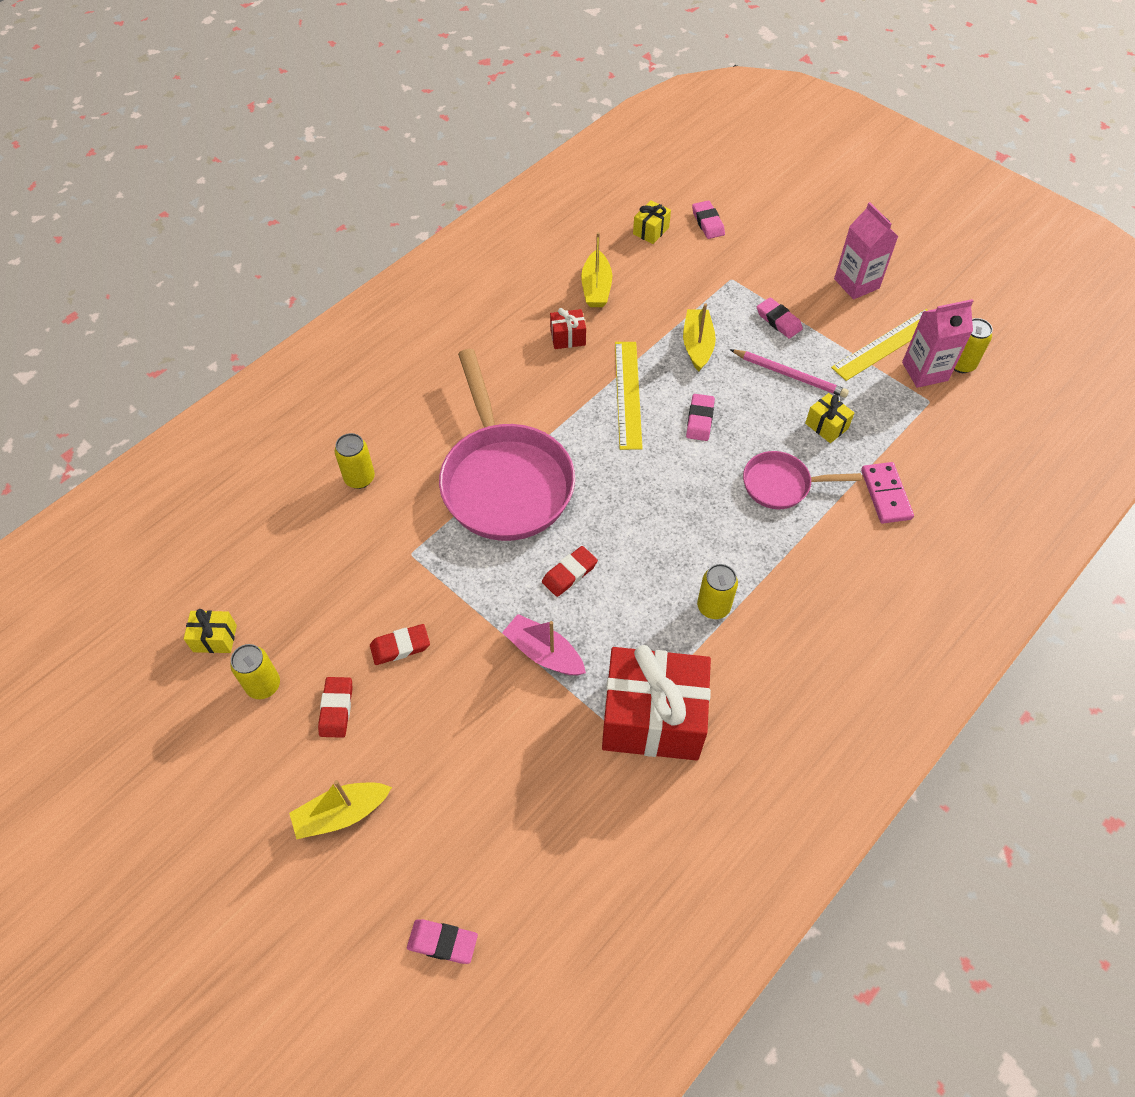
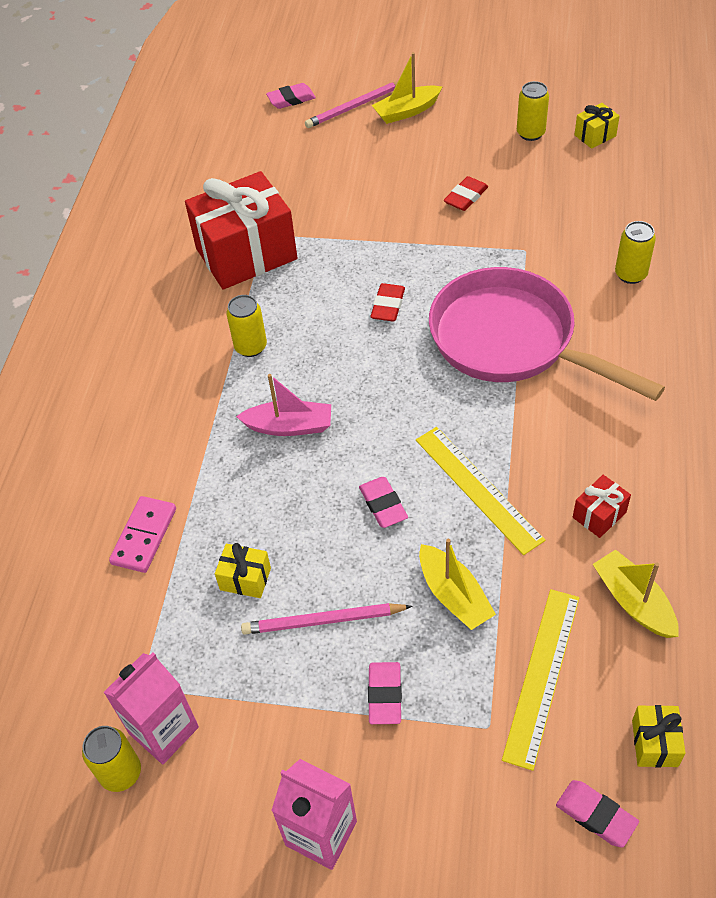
camera: 150 degrees right, 5 degrees down
(336, 709) = (469, 148): red eraser -> none
(342, 814) = (407, 111): yellow boat -> yellow boat turned 150 degrees counterclockwise
(386, 867) = (354, 107): none -> pink pencil
(544, 653) = (359, 247): pink boat -> pink boat (289, 426)
(778, 321) = (385, 695): pink eraser -> pink eraser turned 75 degrees clockwise
(781, 485) = (255, 485): pink pan -> none
(886, 494) = (144, 536): pink domino -> pink domino turned 60 degrees clockwise
(887, 344) = (230, 745): yellow ruler -> yellow ruler (541, 675)

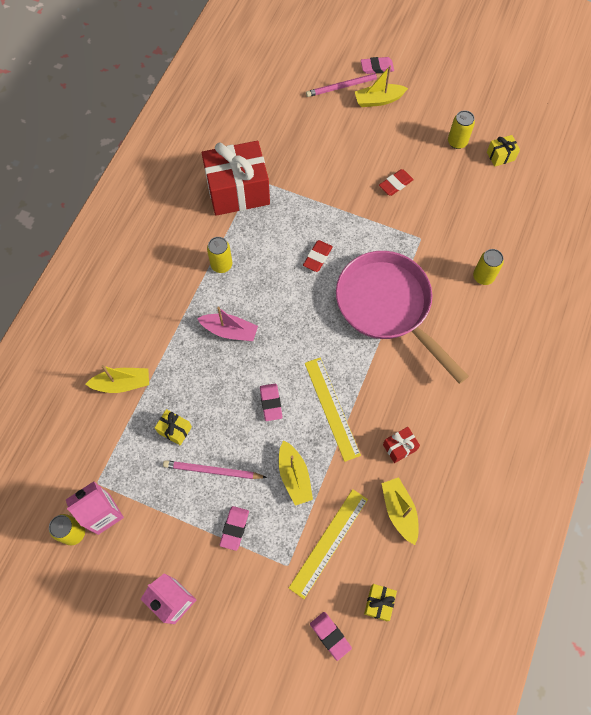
camera: 10 degrees right, 15 degrees up
(144, 536) = (122, 384): pink domino -> yellow boat
(291, 99) = (303, 68): pink eraser -> pink eraser (377, 67)

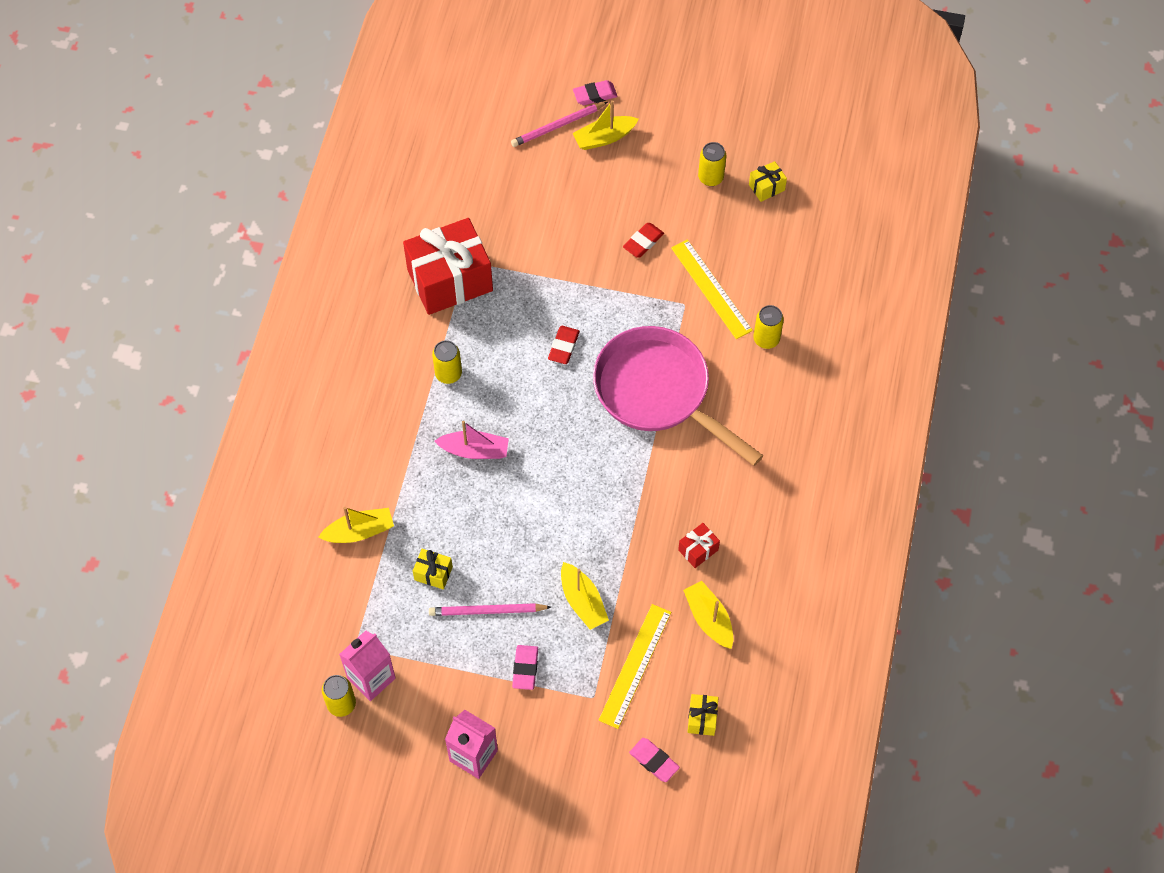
camera: 10 degrees left, 5 degrees down
(271, 403) = (540, 525): pink eraser -> none
(331, 408) = (612, 519): yellow ruler -> yellow ruler (711, 289)

